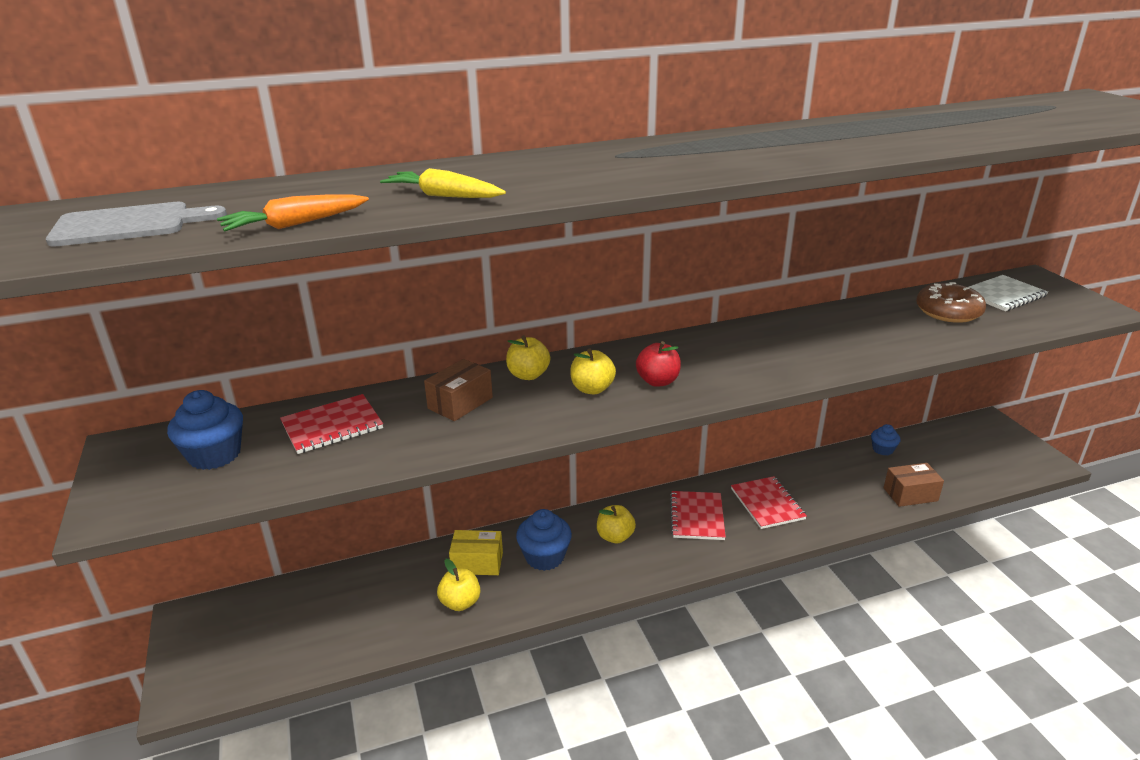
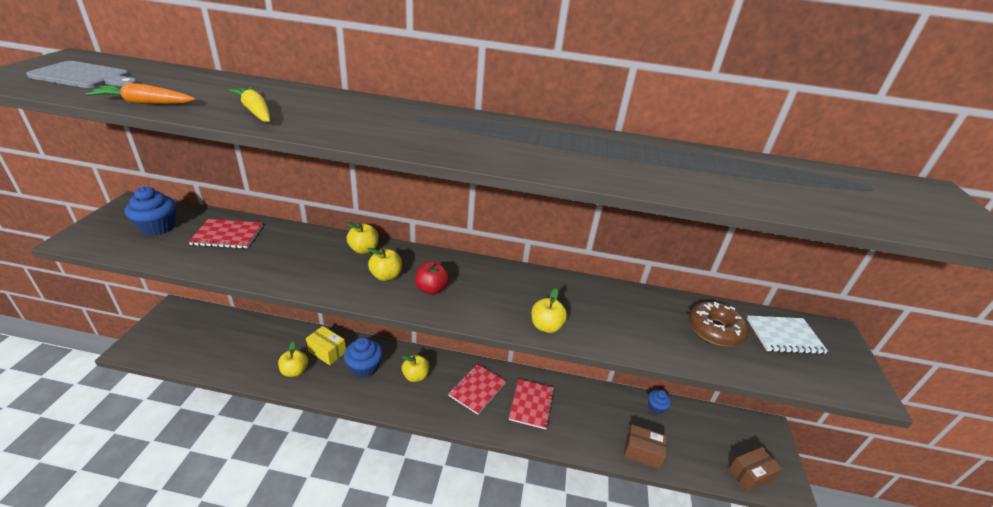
camera: 25 degrees right, 5 degrees up
(460, 403) = (305, 251): brown box -> brown box (750, 474)
(811, 367) = (546, 326): none -> yellow apple

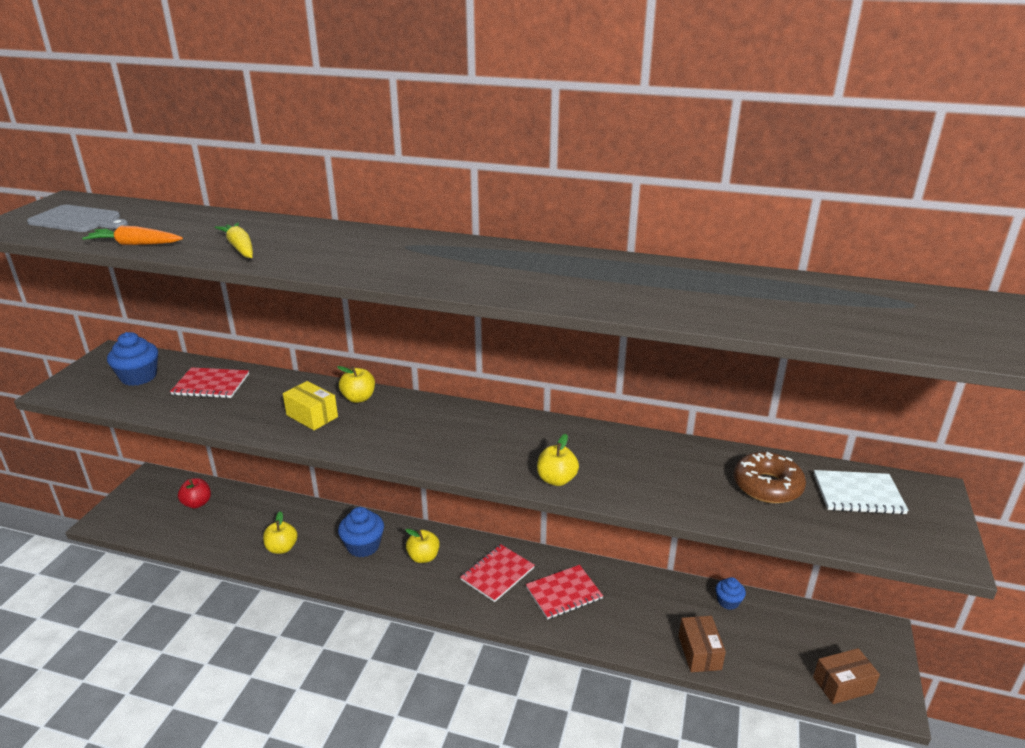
camera: 10 degrees right, 5 degrees down
(327, 351) = (320, 527): yellow box -> yellow box (312, 416)
(386, 276) = (380, 426): yellow apple -> none
(431, 289) = (429, 440): red apple -> red apple (197, 503)
(531, 404) = (564, 593): red notebook -> red notebook turned 45 degrees clockwise
(642, 452) = (699, 652): brown box -> brown box turned 60 degrees clockwise

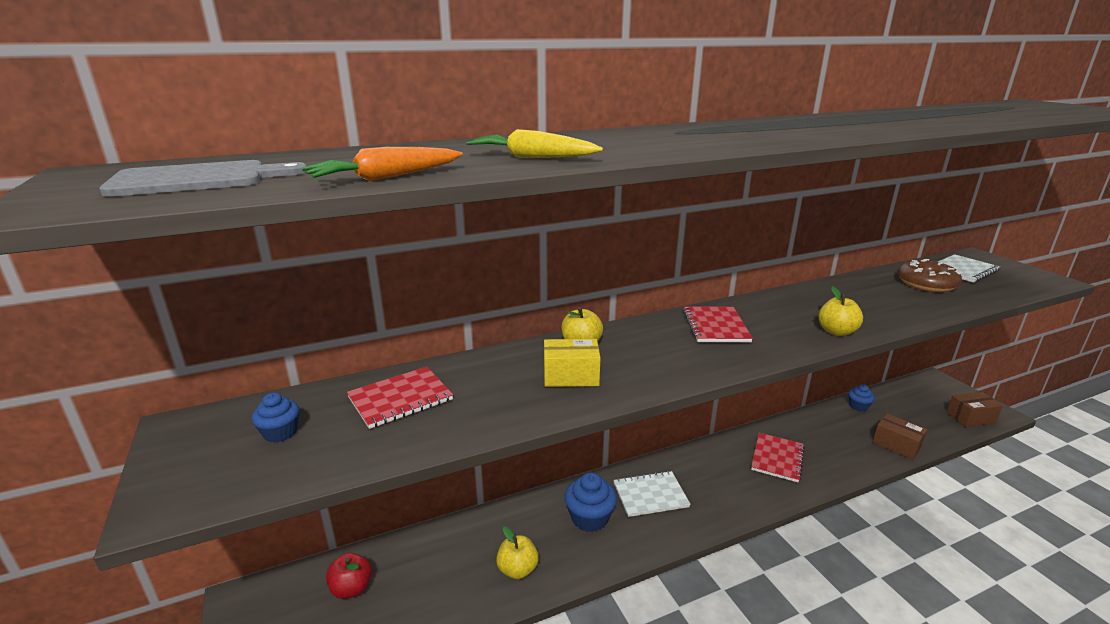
camera: 40 degrees left, 5 degrees down
(139, 377) = (280, 433): blue cupcake -> blue cupcake, size x0.60
(423, 557) = (650, 495): yellow apple -> white notebook
(497, 574) = (719, 473): red notebook -> red notebook (715, 326)
(842, 685) = (970, 418): brown box -> brown box turned 45 degrees clockwise

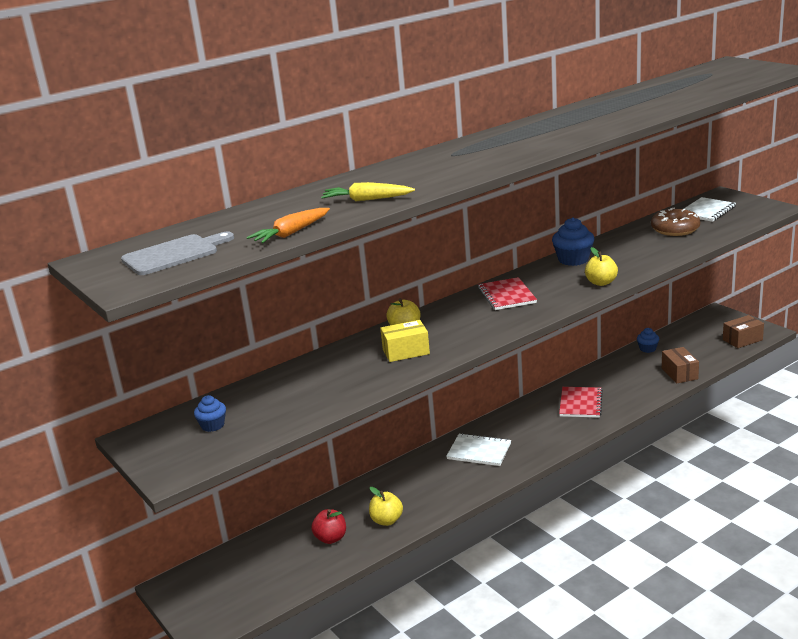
camera: 10 degrees left, 0 degrees up
(351, 588) = (258, 560): red apple -> red apple (331, 538)
(400, 399) = (285, 390): red notebook -> none
(589, 518) = (433, 477): blue cupcake -> blue cupcake (573, 260)
(650, 495) = (479, 451): white notebook -> white notebook turned 45 degrees clockwise
(896, 445) = (679, 373): brown box -> brown box turned 45 degrees clockwise

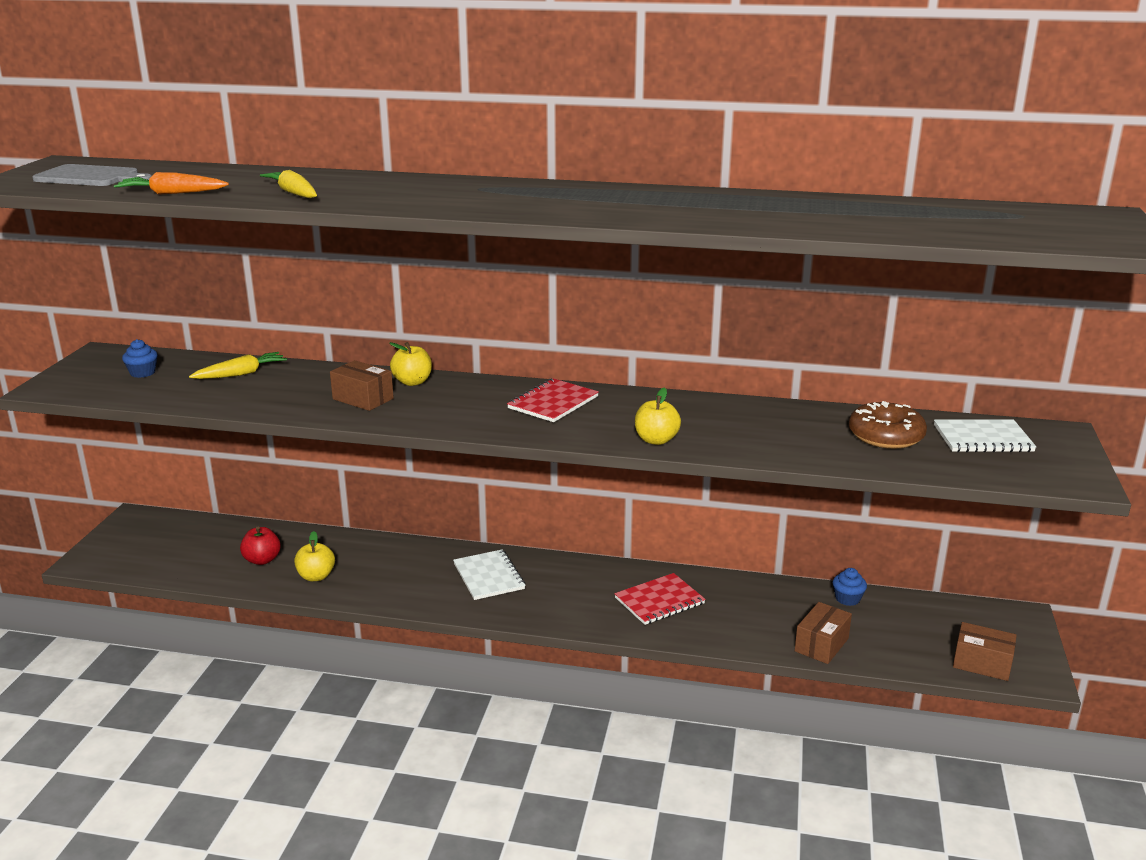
camera: 45 degrees right, 0 degrees up
(285, 386) = (241, 374): none -> yellow carrot
(406, 351) = (363, 399): yellow box -> brown box
(573, 260) = (698, 406): blue cupcake -> none

